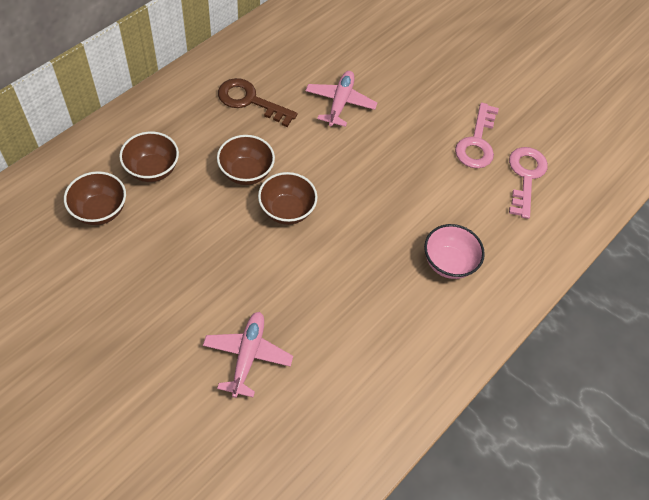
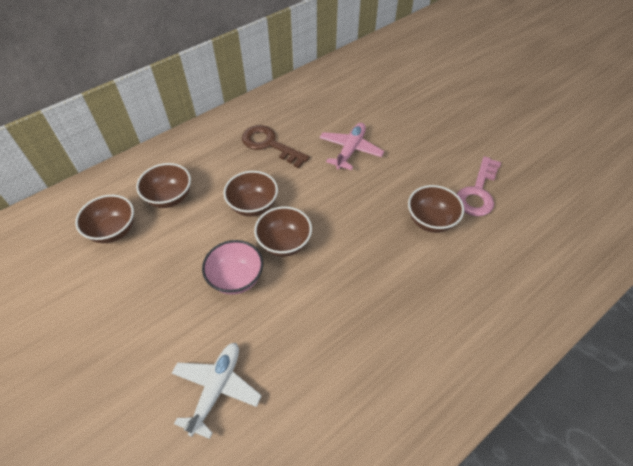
camera: 15 degrees right, 5 degrees down
(247, 355) = (216, 388): pink plane -> white plane
(432, 176) = (431, 221): none -> brown bowl
(448, 263) = (439, 308): pink bowl -> pink bowl (236, 279)
(525, 177) = (526, 228): pink key -> none

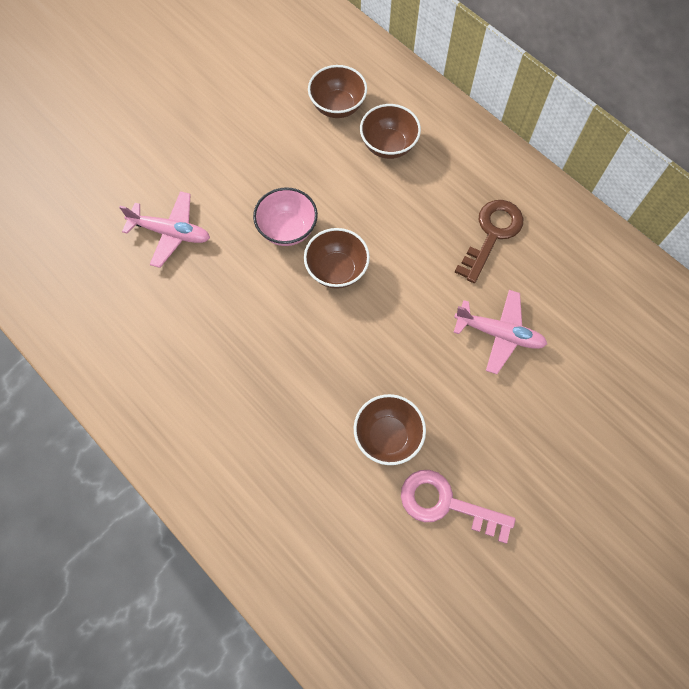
camera: 85 degrees right, 15 degrees up
(216, 388) = (171, 233): white plane -> pink plane
(253, 206) = (387, 231): brown bowl -> none

